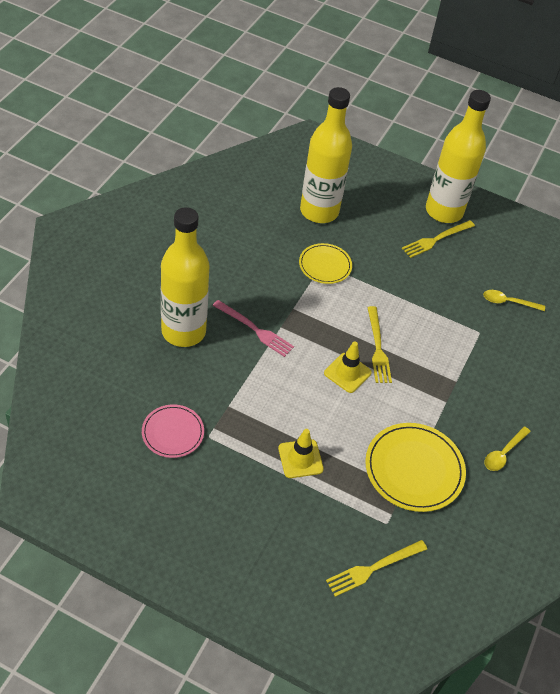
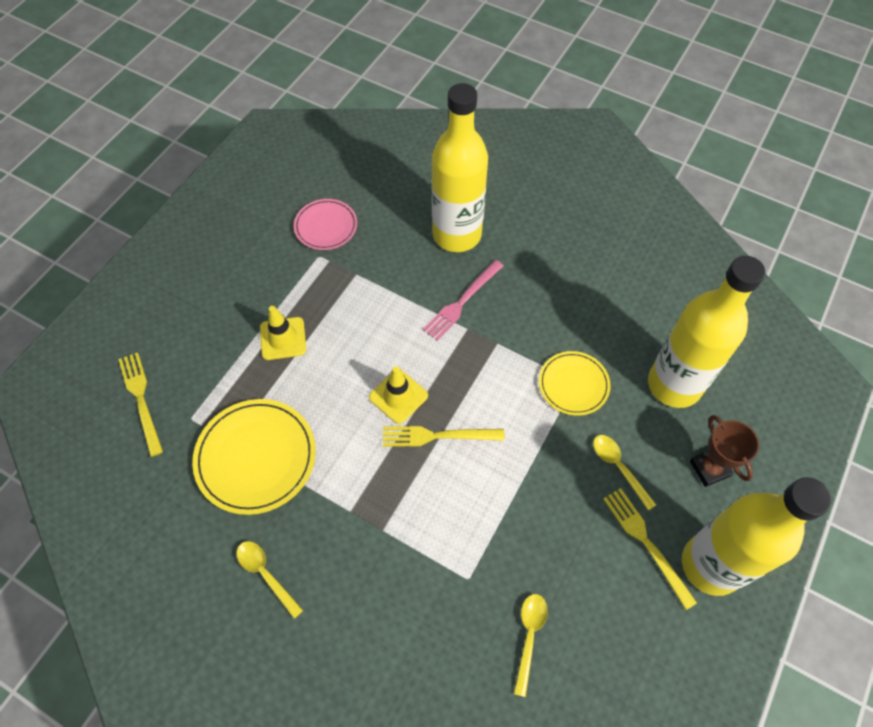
camera: 100 degrees right, 10 degrees up
(380, 202) = (709, 468): none -> brown trophy
(386, 247) = (618, 467): none -> yellow spoon

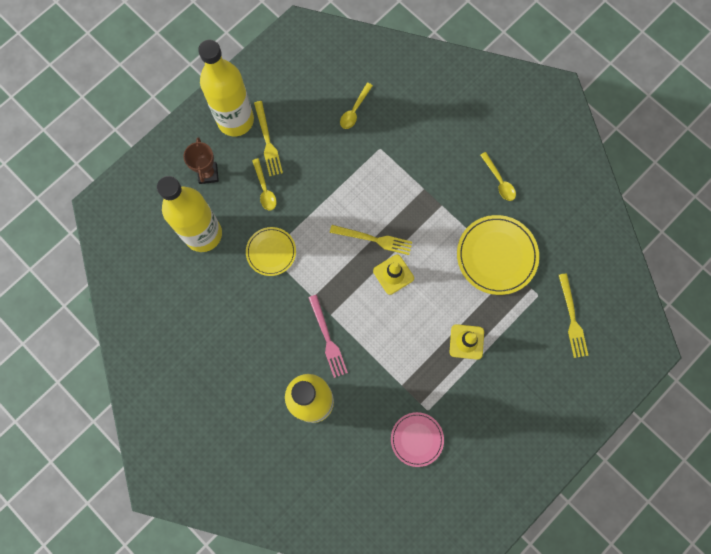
camera: 165 degrees left, 15 degrees up
(462, 301) = (327, 338): pink fork -> pink fork turned 105 degrees clockwise

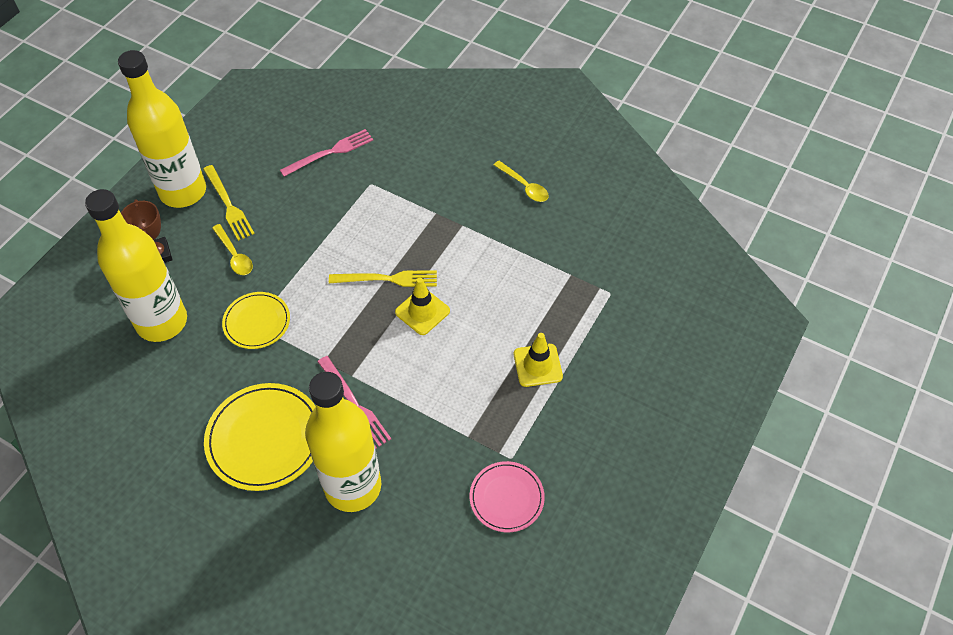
camera: 15 degrees left, 20 degrees down
(354, 110) = (330, 153): yellow spoon -> pink fork
(497, 255) = (546, 263): yellow plate -> yellow plate (265, 438)
(572, 318) = (660, 309): yellow fork -> none

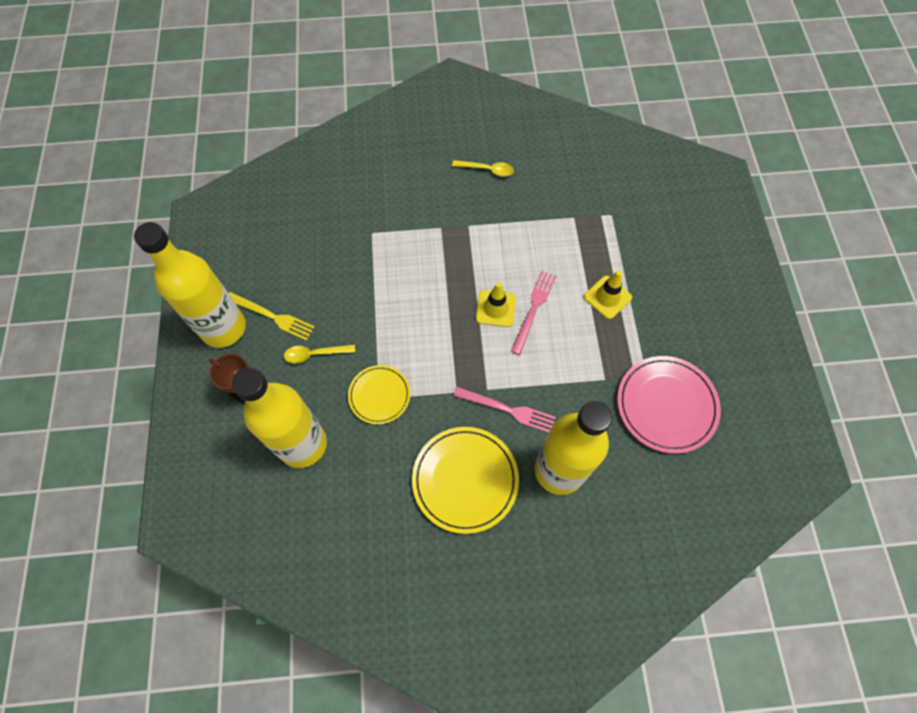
camera: 35 degrees left, 10 degrees up
(234, 255) = (314, 354): yellow spoon -> yellow spoon turned 150 degrees clockwise
(330, 153) = (318, 226): pink fork -> pink fork (533, 309)
(387, 279) = (449, 300): yellow fork -> none
(506, 498) = (666, 405): pink plate -> pink plate, size x1.62

